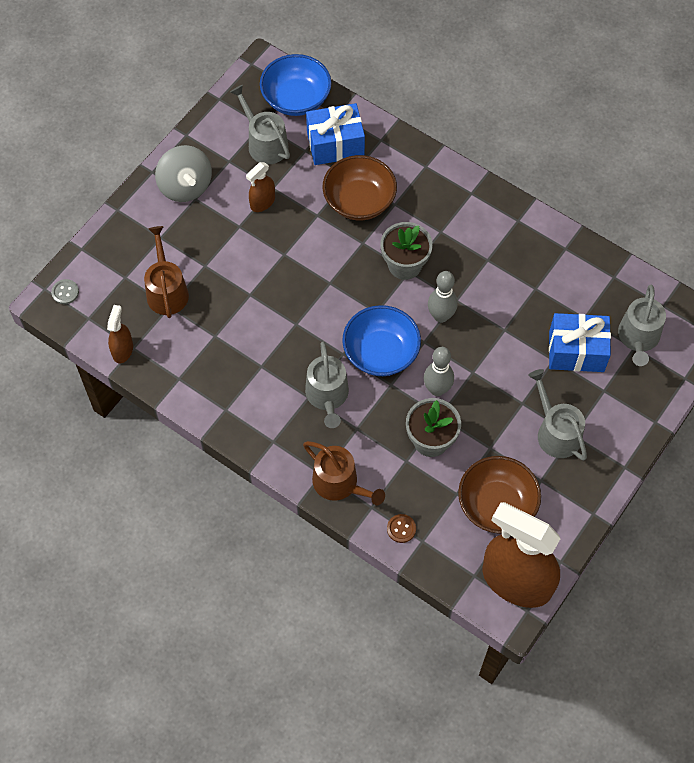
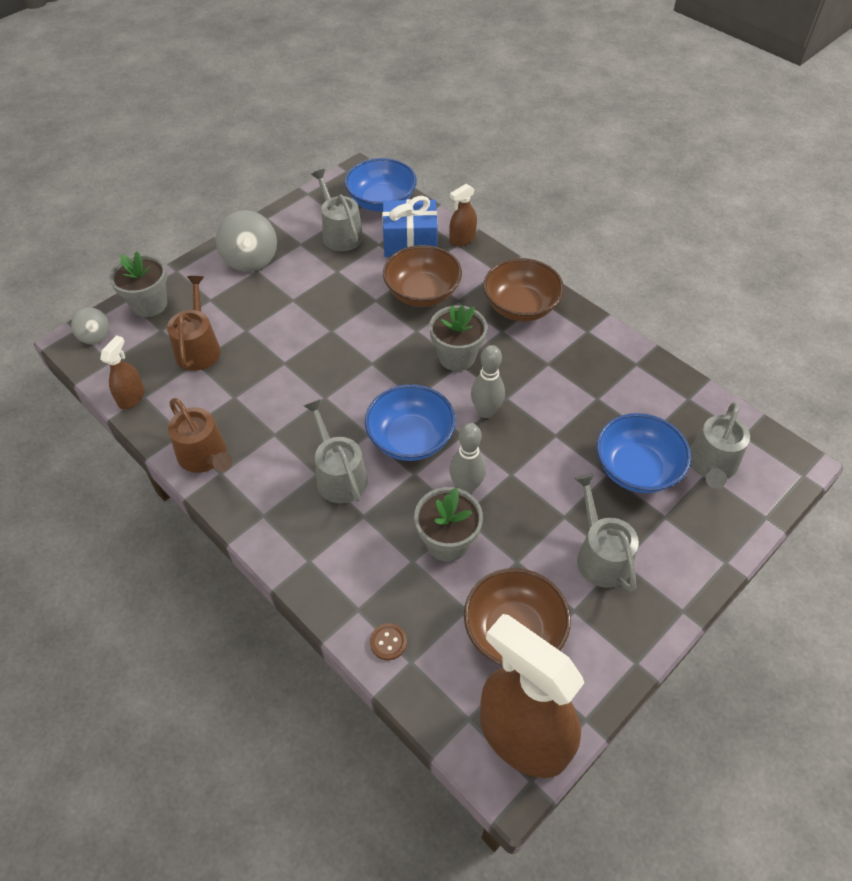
camera: 10 degrees right, 10 degrees down
(65, 292) = (95, 335): grey button -> grey spinning top
(104, 251) = (149, 304): none -> grey flower pot
(262, 202) = (323, 282): brown spray bottle -> brown spray bottle (462, 239)
(327, 396) = (339, 475): grey watering can -> grey watering can turned 150 degrees clockwise
(339, 483) = (327, 575): brown watering can -> brown watering can (205, 456)
(453, 203) = (520, 307): none -> brown bowl
(576, 351) = (636, 469): blue gift -> blue bowl

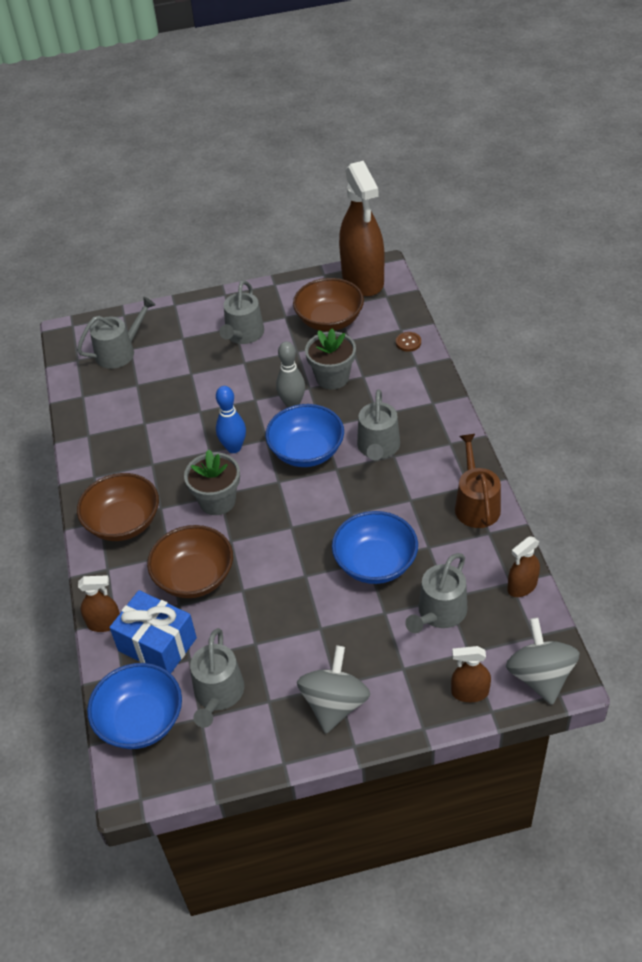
camera: 145 degrees left, 5 degrees down
(95, 335) = (540, 676): grey spinning top -> grey spinning top, size x1.76
(149, 304) = (469, 692): grey flower pot -> brown spray bottle
(198, 348) = (439, 613): brown watering can -> grey watering can
(486, 411) = (234, 448): grey bowling pin -> blue bowling pin
(636, 469) = (169, 369): blue bowl -> blue bowl (375, 563)

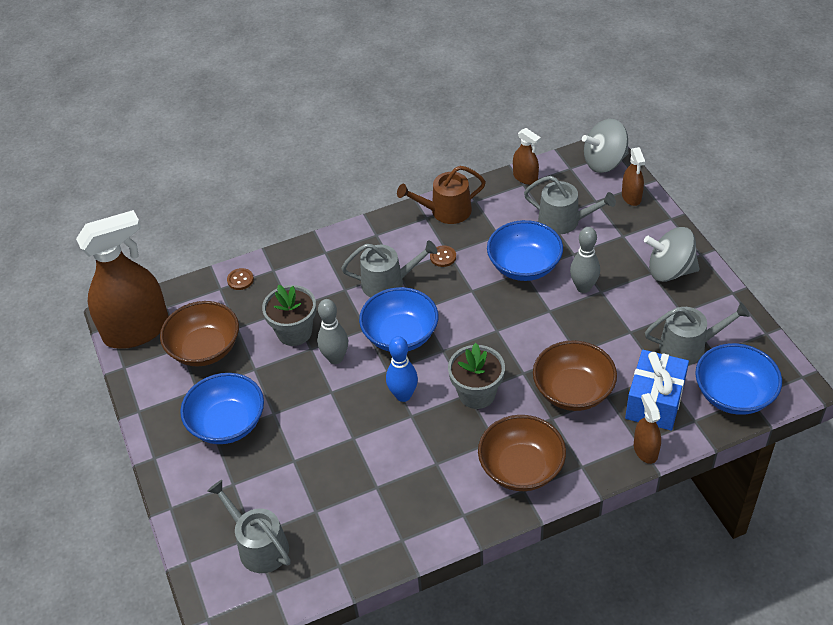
camera: 100 degrees left, 0 degrees up
(243, 334) = (227, 423): grey watering can -> blue bowl
(330, 612) = (583, 287): none -> grey bowling pin
(405, 494) = (443, 257): none -> brown button

